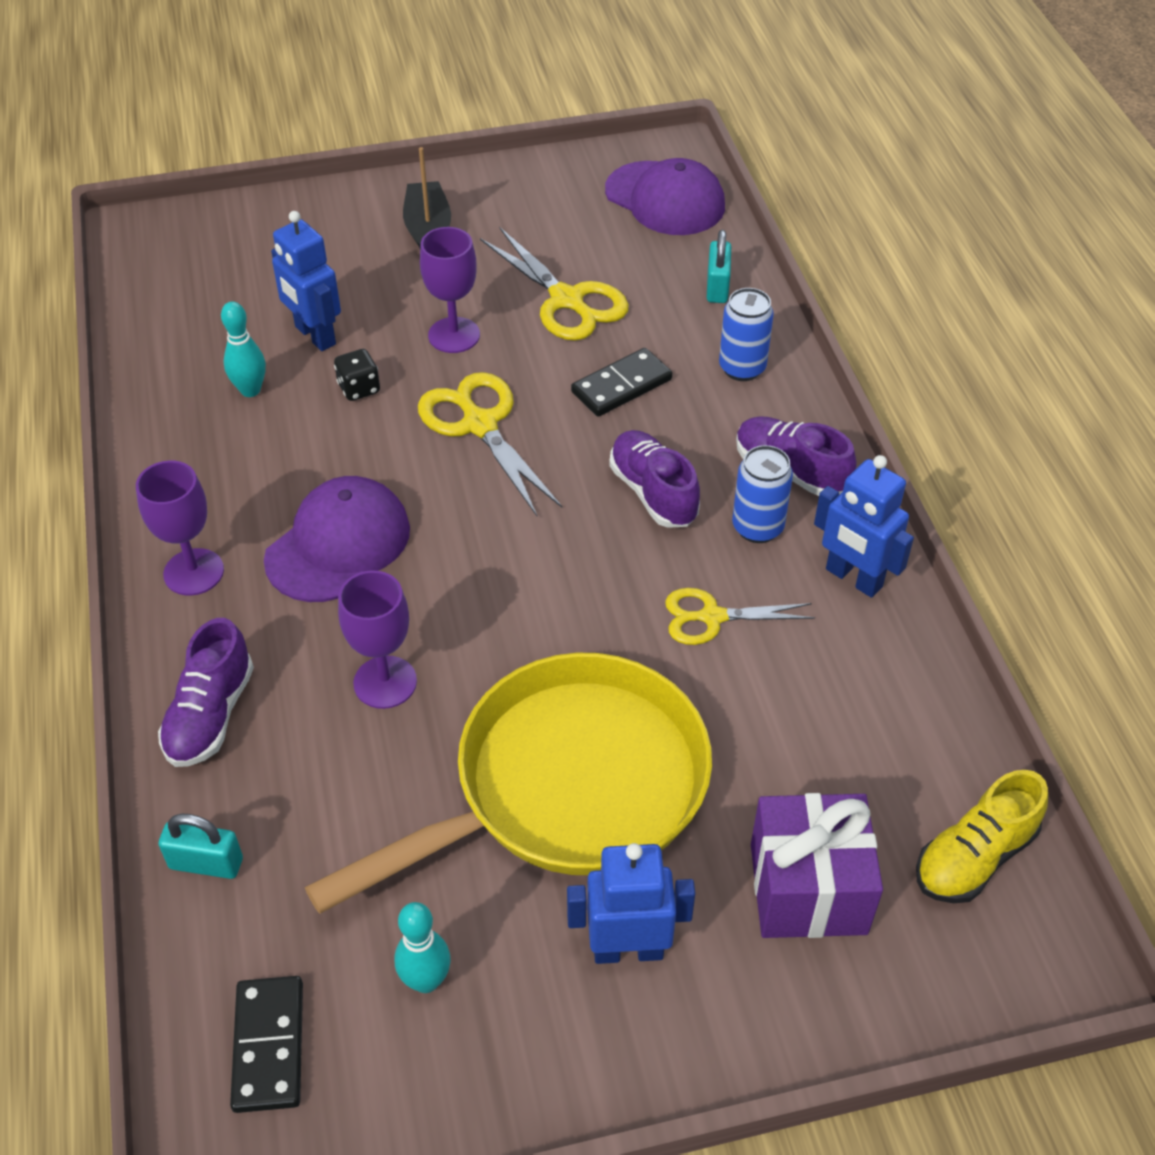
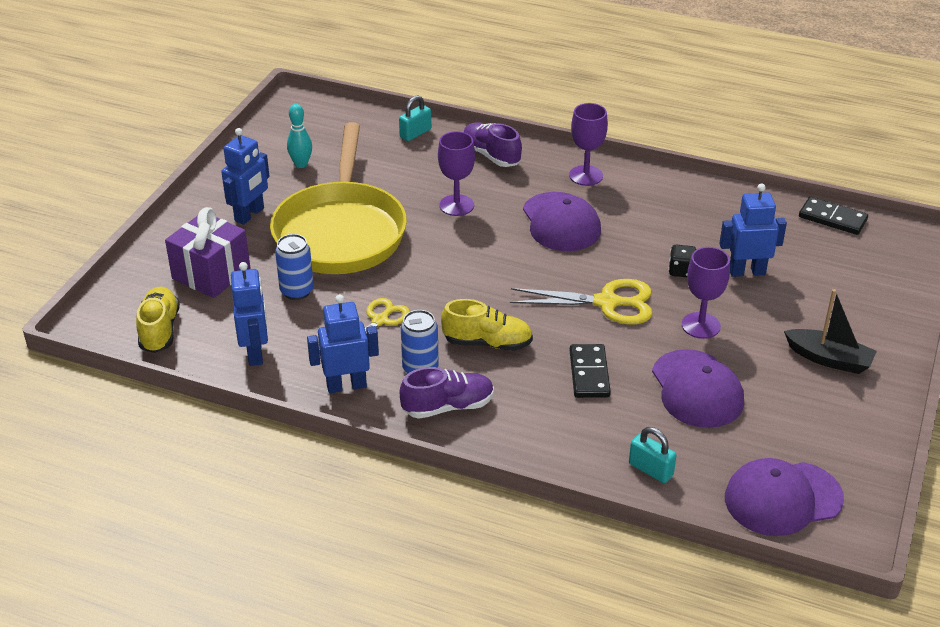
camera: 125 degrees right, 10 degrees down
(250, 390) = (714, 233): turquoise bowling pin -> none
(268, 1046) = (321, 124): black domino -> black domino (832, 218)
(566, 300) = (697, 389): yellow scissors -> purple cap
(653, 493) = (487, 343): purple shoe -> yellow shoe
(742, 368) = (556, 436): blue can -> blue can (297, 291)
(897, 709) = (255, 353): none -> blue robot

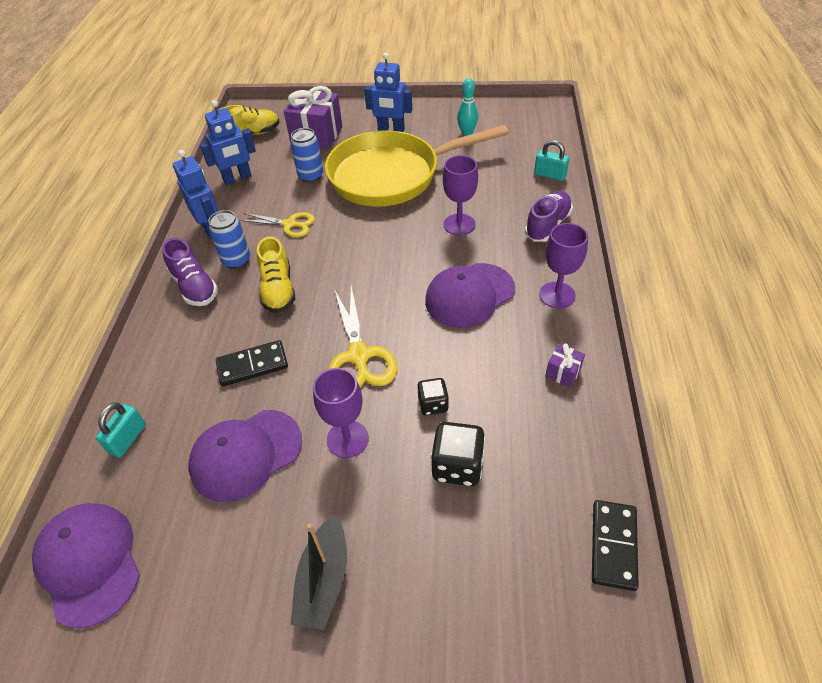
camera: 75 degrees right, 10 degrees up
(674, 197) = (563, 372): none -> purple gift
(747, 272) = (457, 466): blue robot -> black dice

